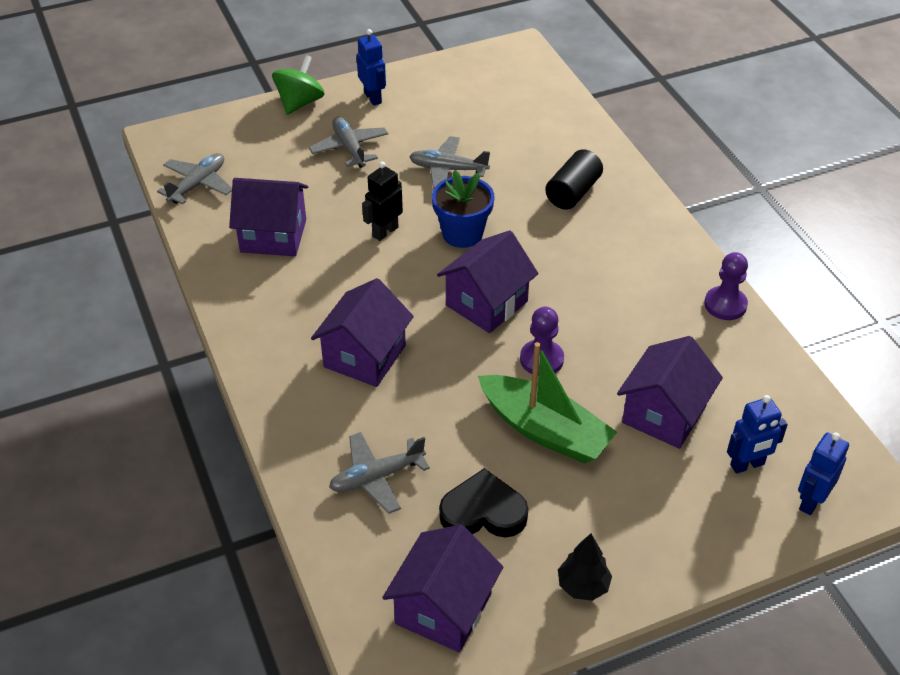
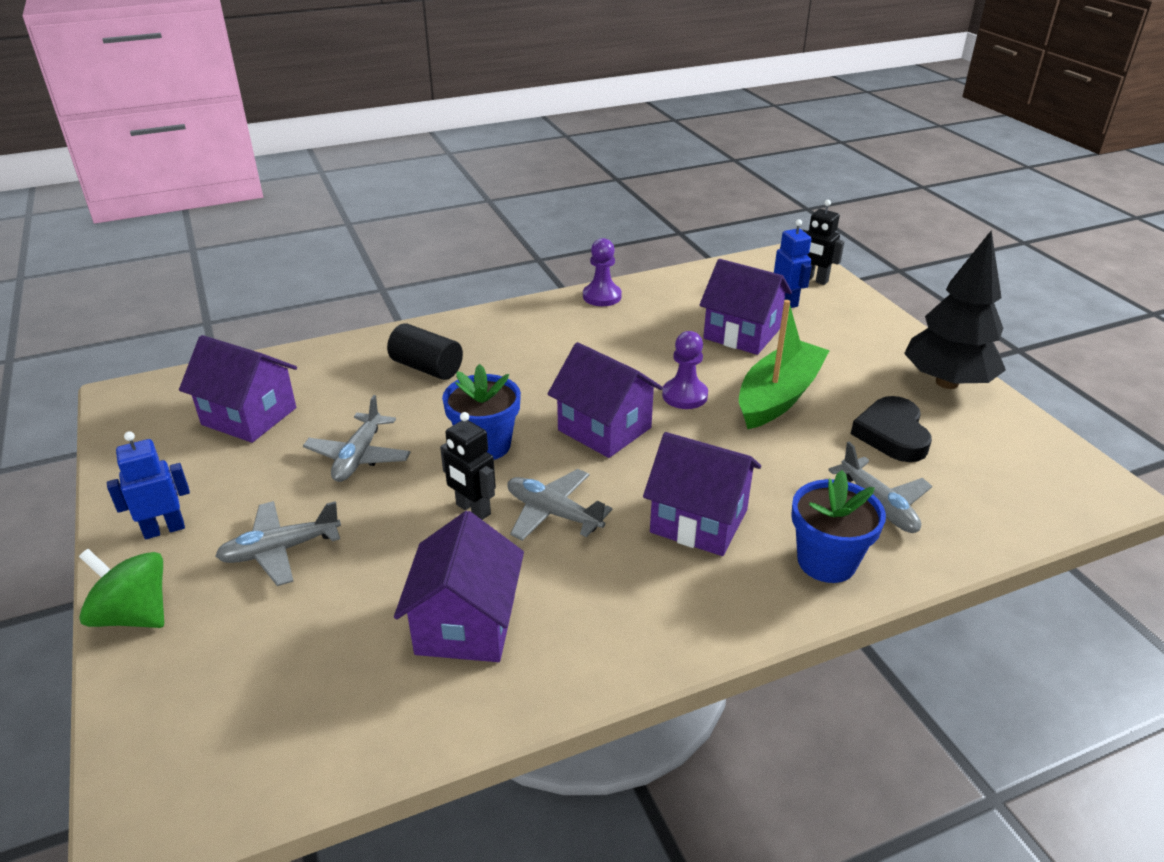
camera: 90 degrees left, 10 degrees down
(197, 184) = (314, 740): grey plane -> grey plane (553, 513)
(312, 430) = (826, 561): none -> blue flower pot
(443, 609) = (1015, 459): purple house -> purple house (249, 416)
(583, 586) = (947, 382): black tree -> black tree, size x2.00
(811, 501) = (814, 280): blue robot -> black robot

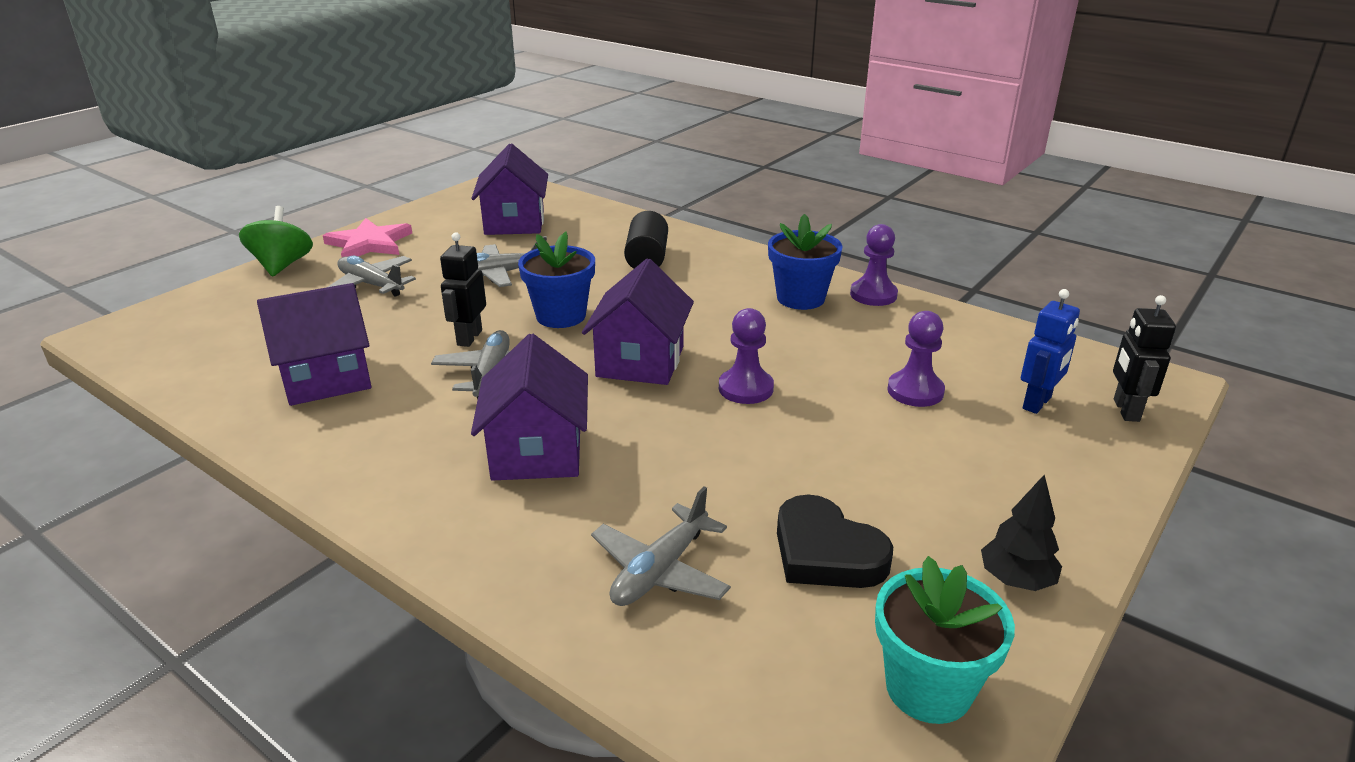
camera: 60 degrees right, 5 degrees down
(164, 529) = (369, 243): blue robot -> pink star
(741, 334) = (915, 391): purple house -> purple pawn
(778, 396) = (813, 447): green boat -> none
(826, 561) = (527, 552): blue flower pot -> blue flower pot (800, 298)
(892, 434) = (826, 552): black heart -> black heart turned 105 degrees counterclockwise
(947, 382) = (1016, 580): black tree -> black tree, size x0.50
(1020, 446) = (928, 688): none -> turquoise flower pot

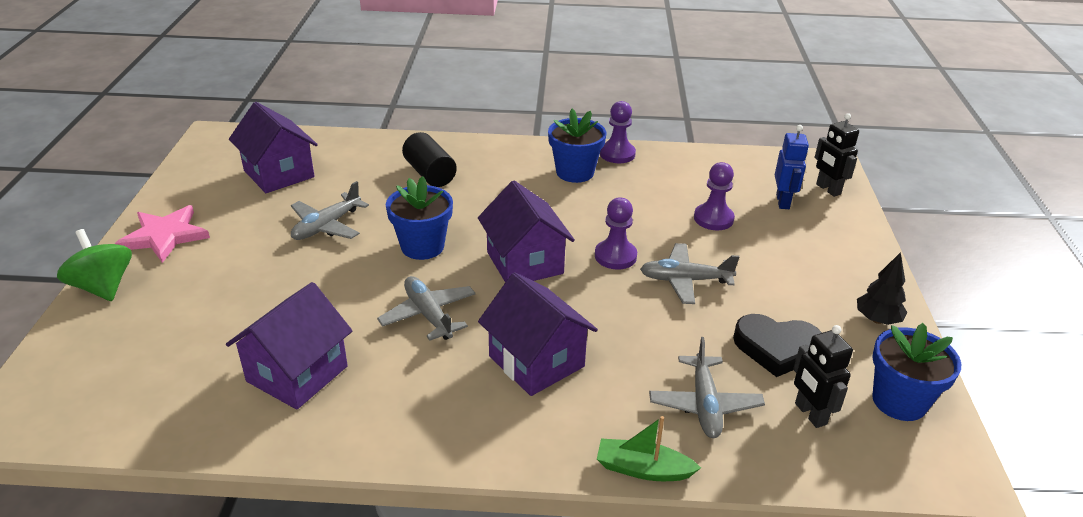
camera: 35 degrees left, 5 degrees up
(371, 285) = (222, 275): grey plane -> grey plane (685, 280)
(469, 338) = (372, 292): black robot -> black robot (810, 414)
(510, 600) = (643, 469): none -> green boat
(928, 688) = (899, 401): turquoise flower pot -> blue flower pot

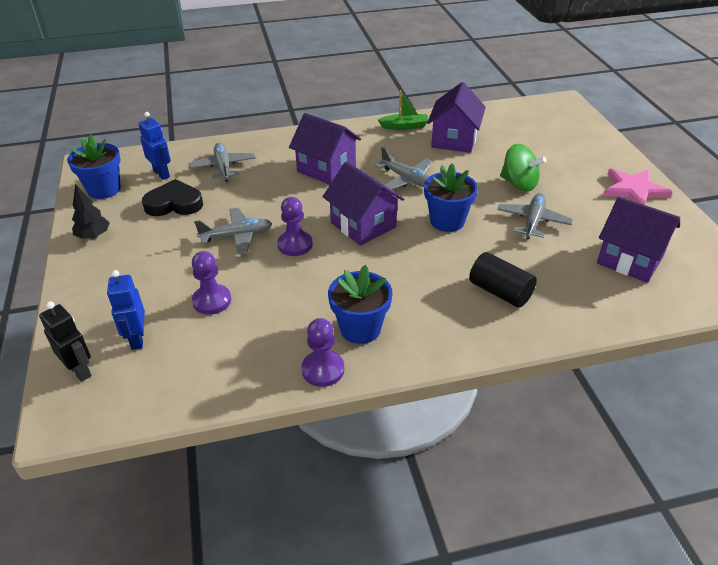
camera: 165 degrees right, 5 degrees up
(103, 287) = (618, 155): green spinning top -> green spinning top (519, 184)
(643, 469) = (255, 138): green boat -> green boat (404, 126)
(810, 414) = (162, 174): black robot -> blue robot

